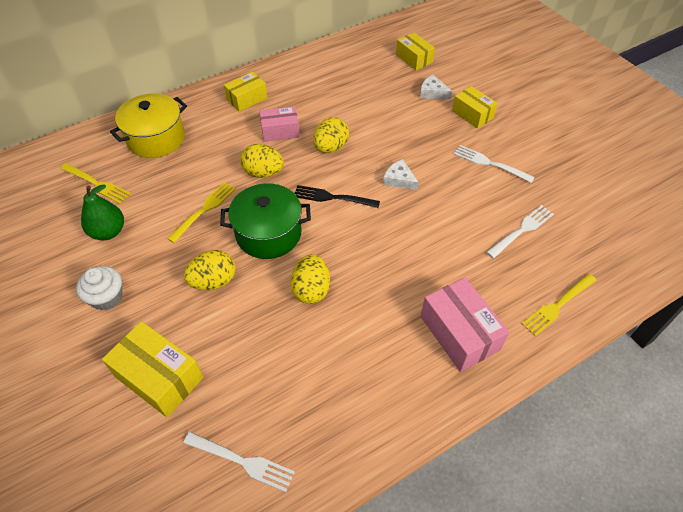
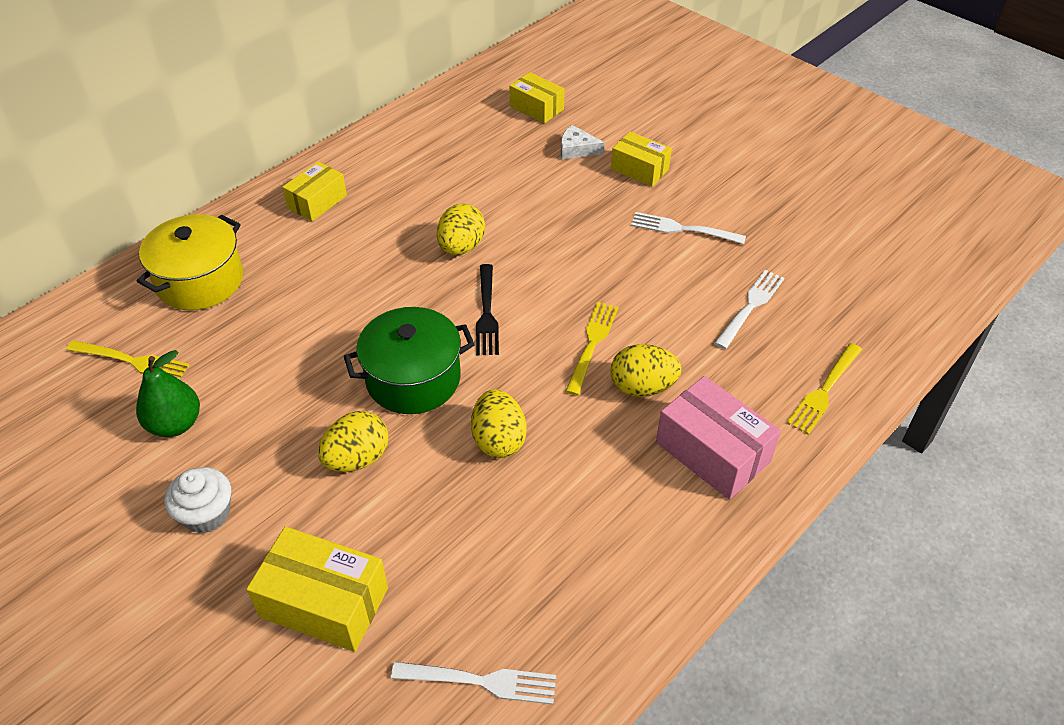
camera: 15 degrees left, 5 degrees down
(204, 210) = (309, 365): yellow fork -> yellow fork (592, 344)
(263, 173) = (377, 299): yellow egg -> yellow egg (642, 387)
(280, 131) = (381, 238): pink box -> none
(332, 197) = (487, 313): black fork -> black fork turned 90 degrees counterclockwise
(399, 179) = (570, 272): white cheese -> none

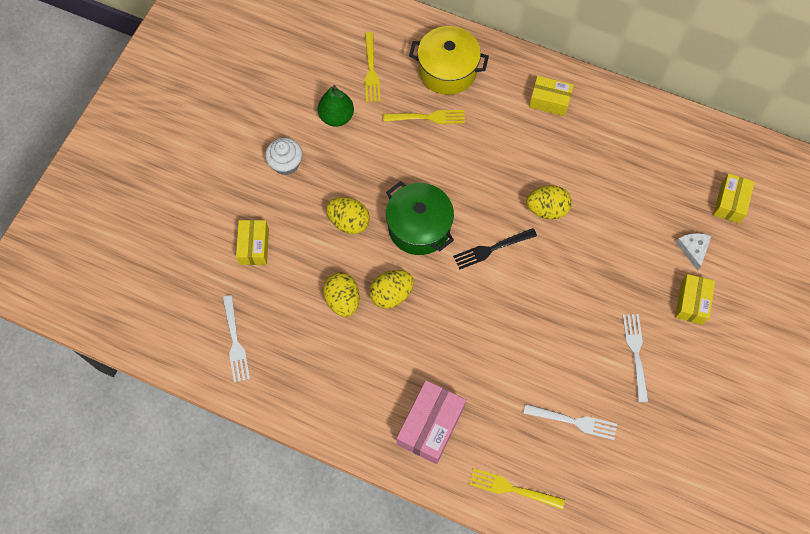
camera: 70 degrees right, 20 degrees up
(324, 602) = (254, 246): yellow box -> yellow box, size x0.66
(592, 344) = (492, 324): yellow fork -> yellow fork (427, 117)
(642, 387) = (467, 367): yellow egg -> yellow egg (343, 300)

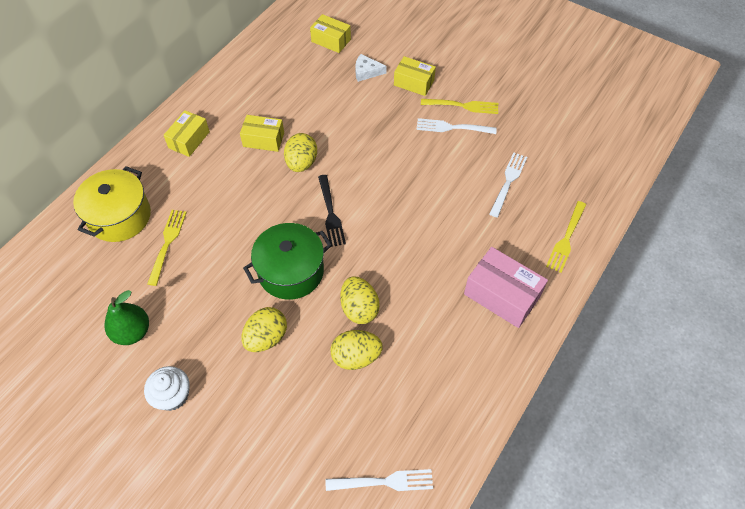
camera: 80 degrees left, 10 degrees down
(254, 246) = (269, 445): yellow box -> yellow box (263, 139)
(371, 70) = (87, 288): yellow fork -> yellow fork (463, 106)

